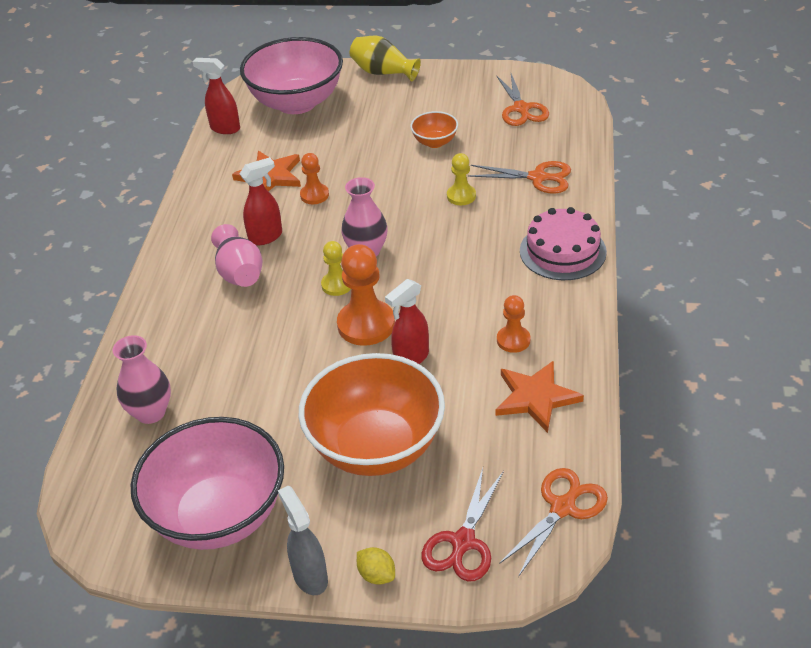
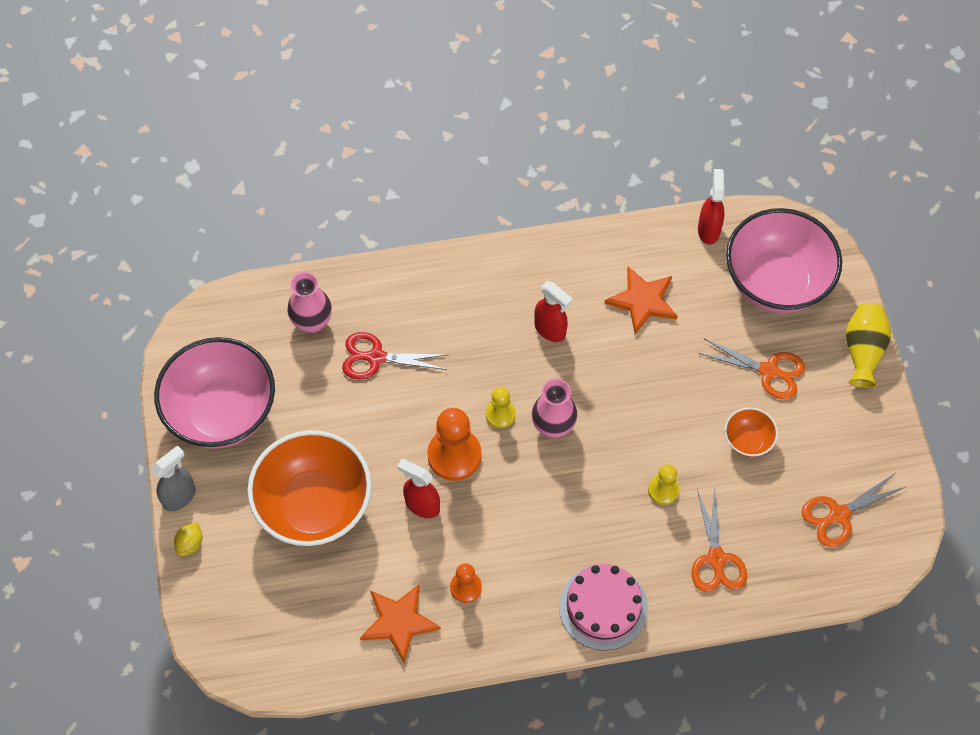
camera: 70 degrees right, 20 degrees up
(239, 273) = (494, 326): pink vase -> none
(314, 195) = (624, 352): orange pawn -> none
(463, 542) = (232, 599): red scissors -> red scissors (375, 357)
(563, 507) = (283, 668): orange scissors -> orange scissors (769, 371)

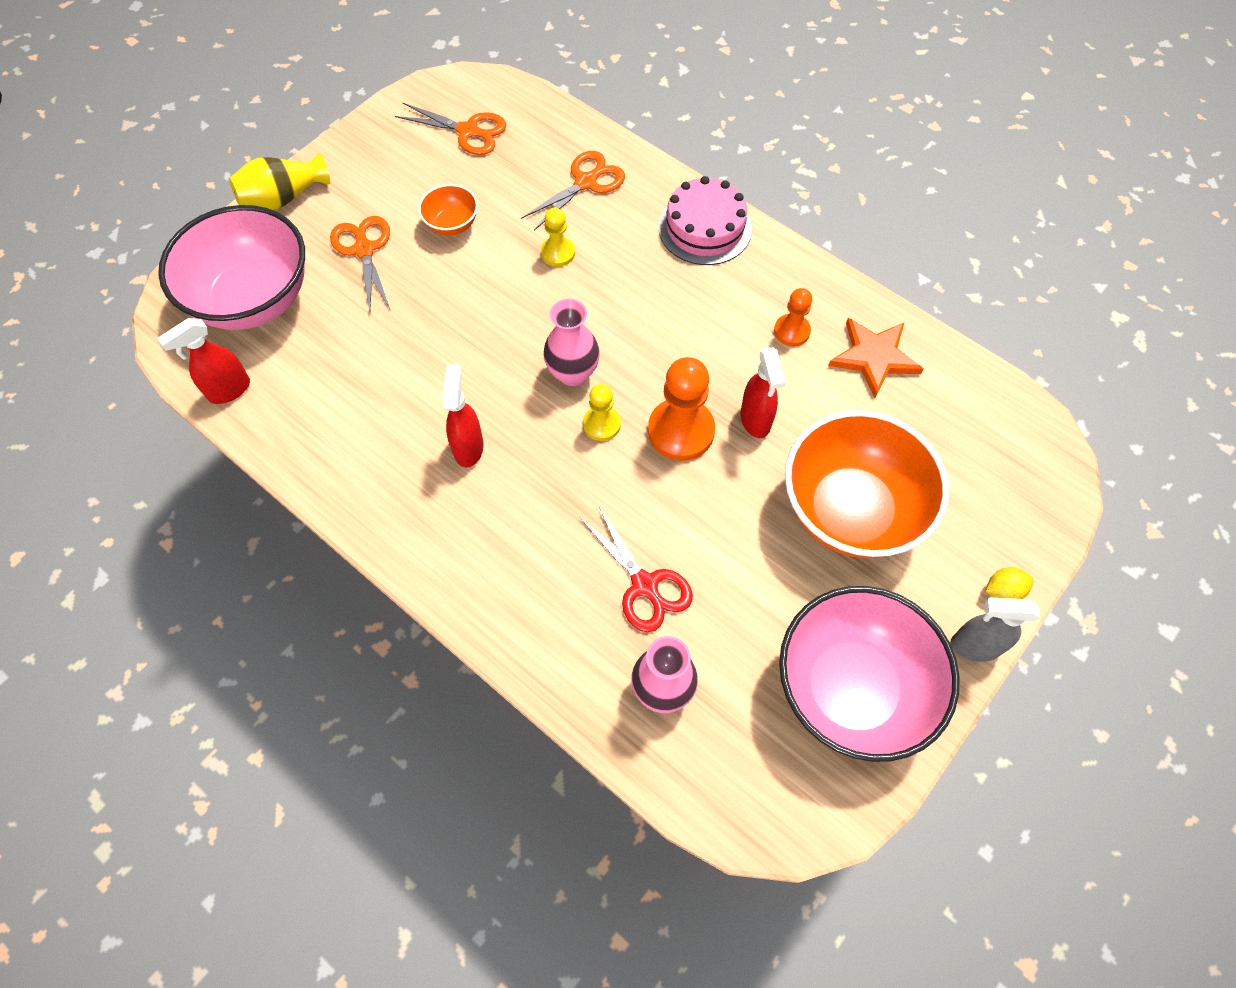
camera: 130 degrees left, 0 degrees up
(642, 301) = (365, 392): orange star -> none

